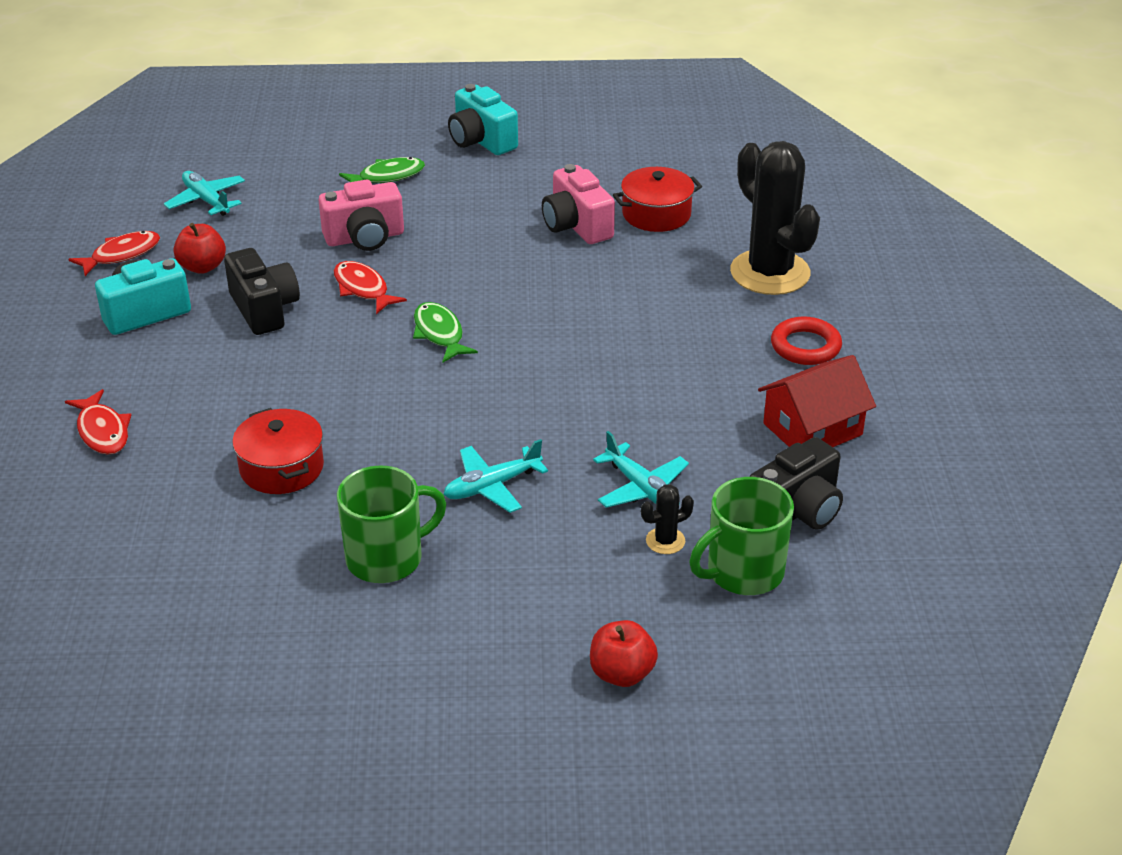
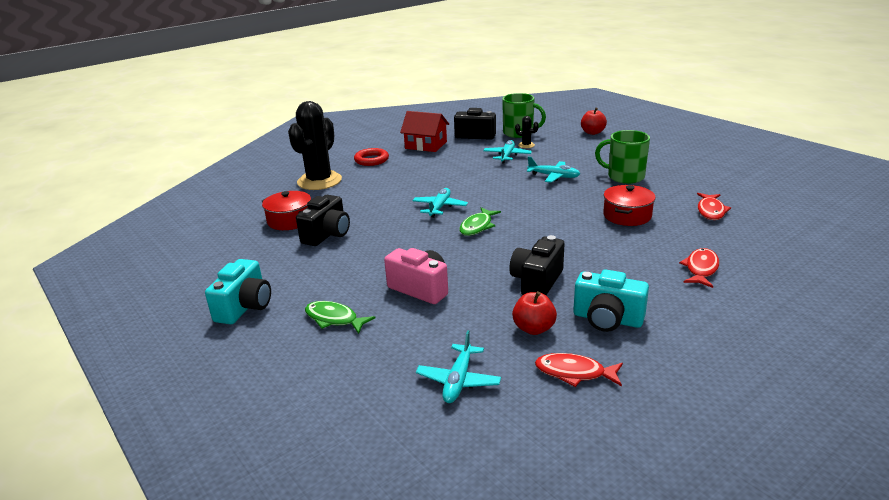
camera: 125 degrees left, 10 degrees down
(363, 289) = (472, 263): red fish -> red fish (711, 211)
(536, 331) = (440, 207): none -> turquoise plane
(576, 226) = (327, 234): pink camera -> black camera

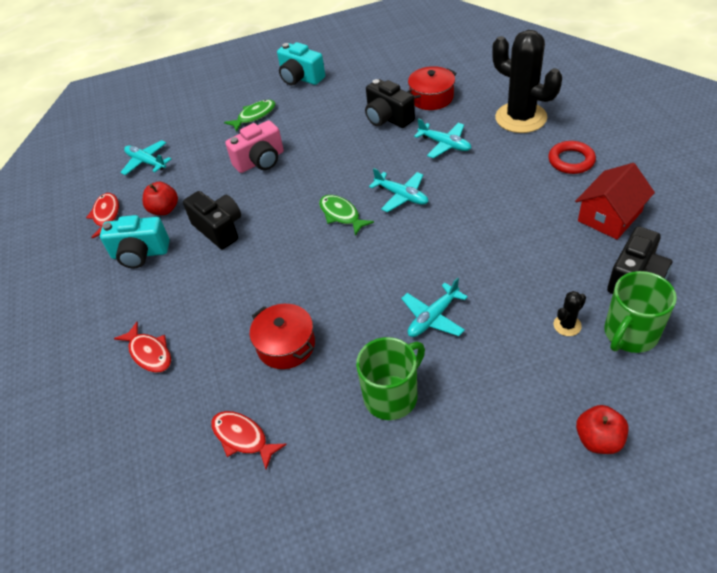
camera: 115 degrees right, 20 degrees up
(507, 156) = (530, 290): turquoise plane -> turquoise plane (445, 144)
(574, 373) = (106, 215): red fish -> red fish turned 45 degrees counterclockwise
(607, 319) = (140, 254): turquoise camera -> turquoise camera turned 135 degrees counterclockwise

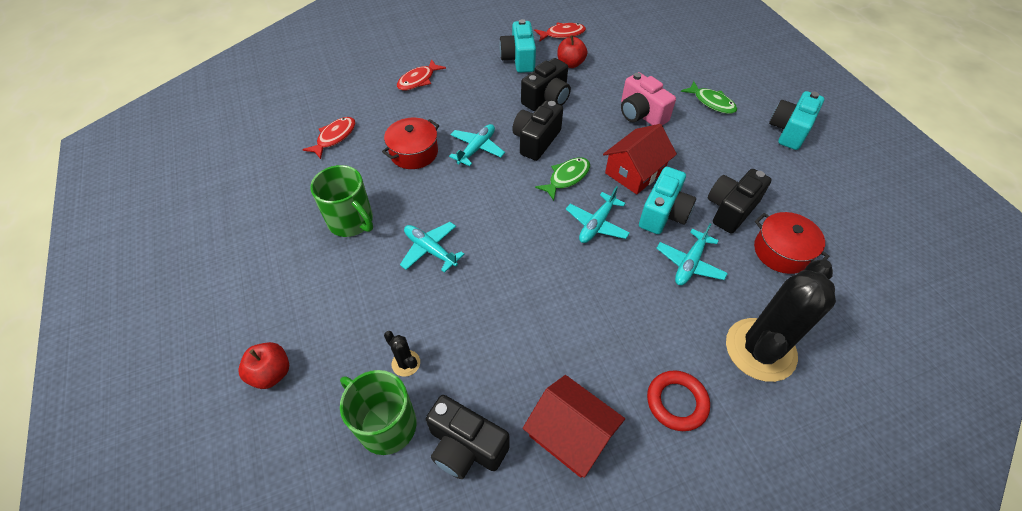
camera: 80 degrees right, 5 degrees up
(146, 162) = (631, 44): turquoise plane -> turquoise plane (477, 149)
(284, 237) = (536, 141): none -> black camera
(338, 169) = (635, 172): none -> red house
(391, 155) = (663, 214): none -> turquoise camera

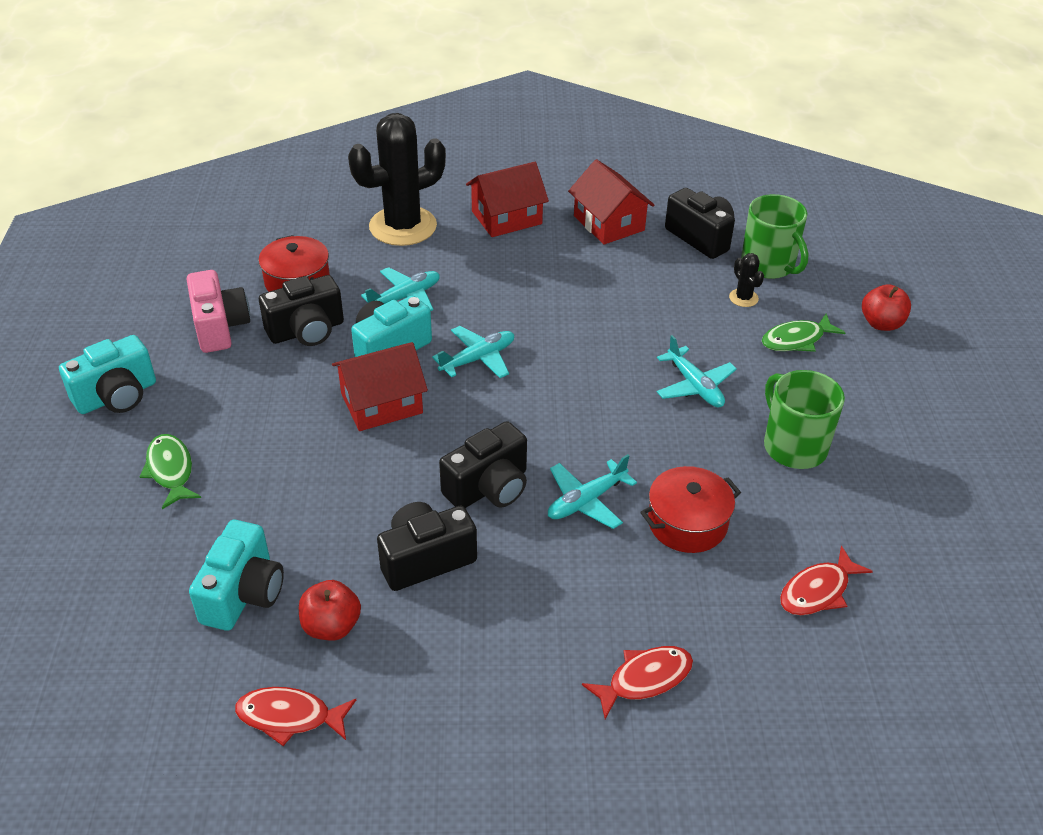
camera: 160 degrees left, 10 degrees down
(519, 59) = (422, 672): turquoise camera -> turquoise camera (243, 594)
(566, 178) = (478, 421): green fish -> green fish (796, 340)
(641, 114) = (297, 483): pink camera -> pink camera (220, 327)
(676, 402) = (506, 217): red ring -> red house

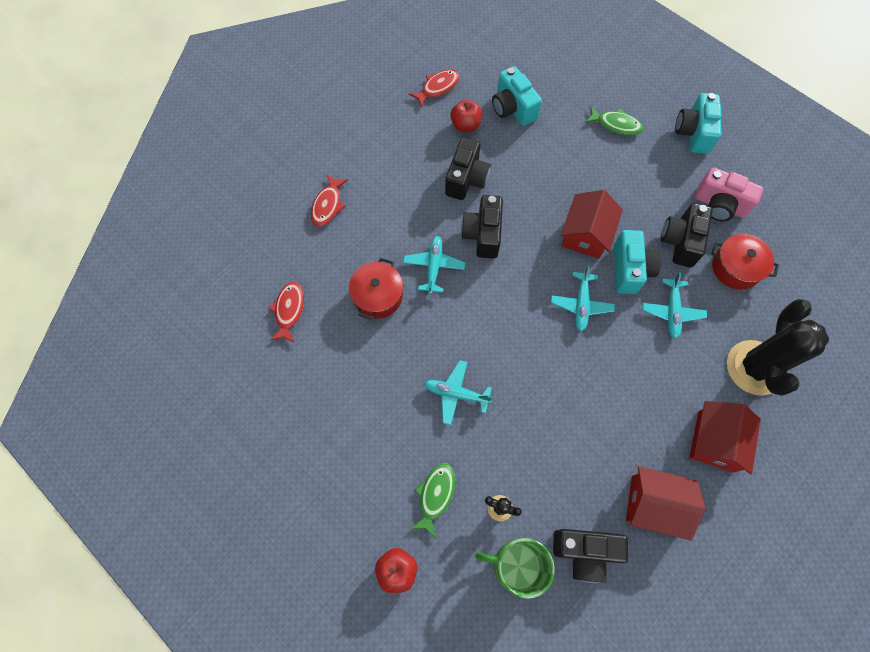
camera: 135 degrees right, 25 degrees up
(793, 446) = (368, 396): green mug -> none

